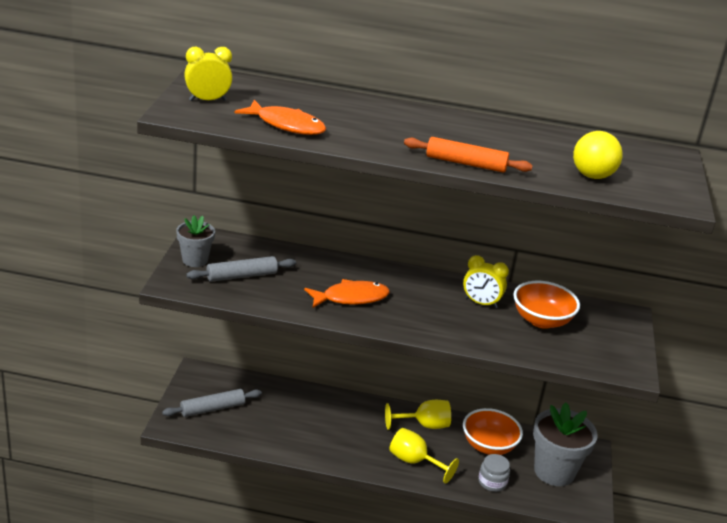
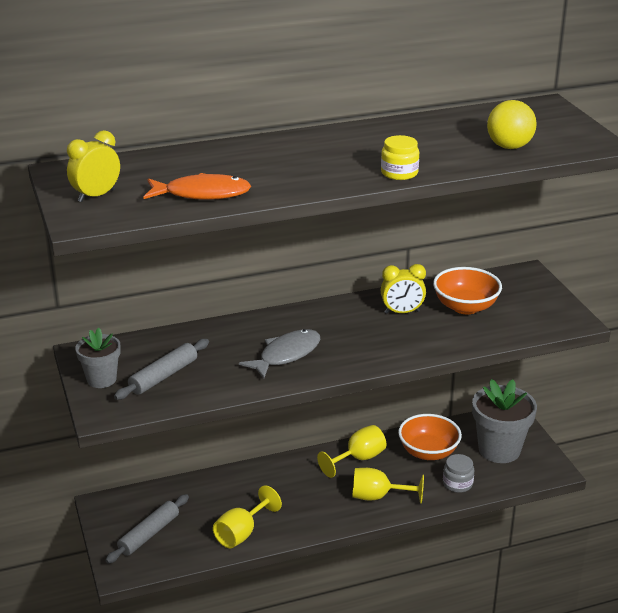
camera: 25 degrees left, 0 degrees up
(281, 439) = (241, 533): none -> yellow goblet
(351, 298) = (286, 355): orange fish -> grey fish
(466, 163) = (399, 173): orange rolling pin -> yellow jar

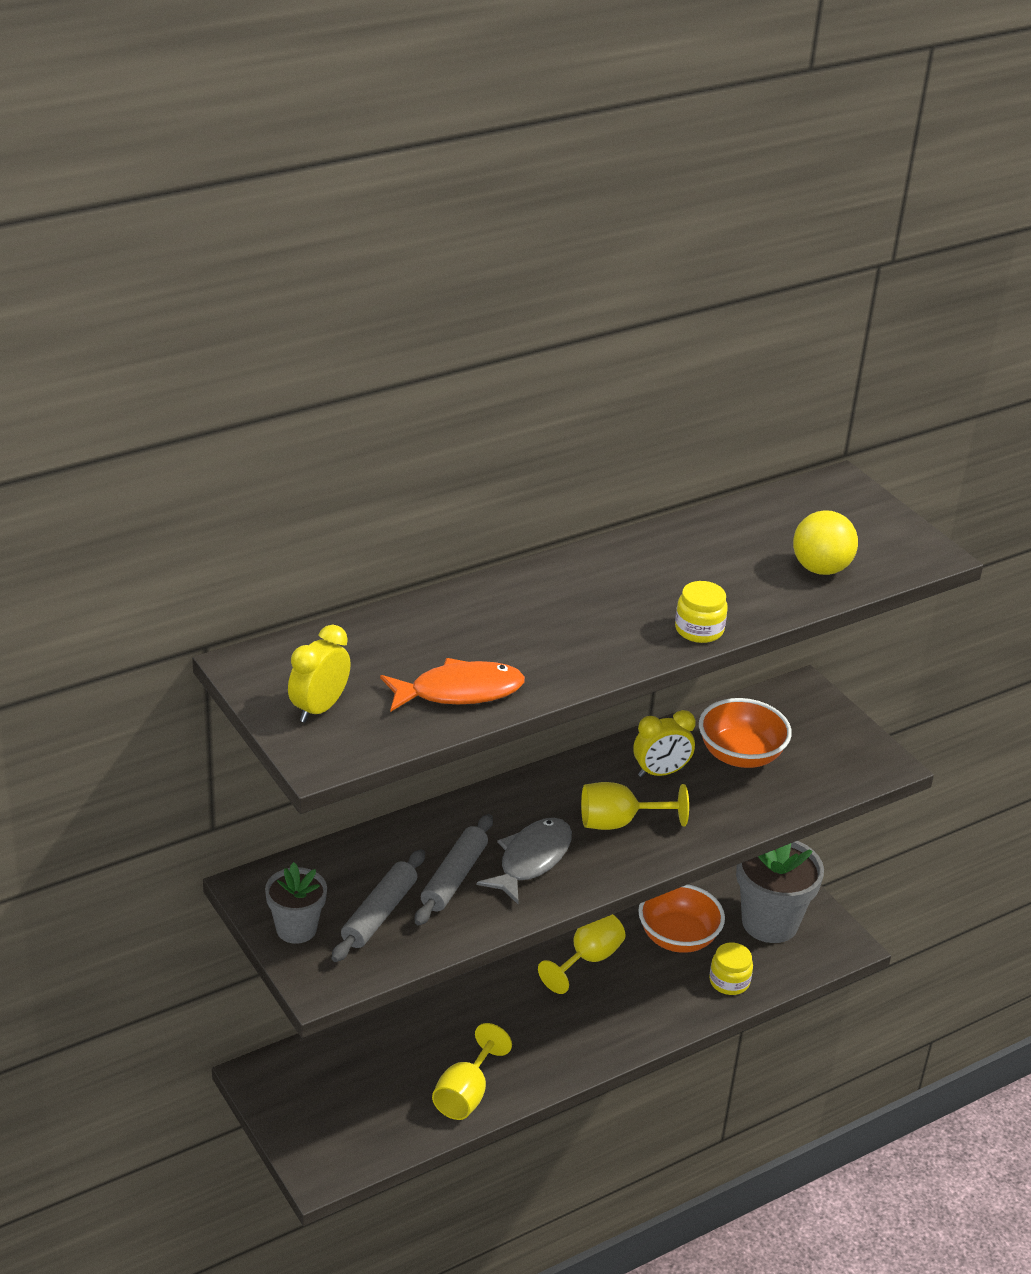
camera: 15 degrees left, 5 degrees up
(149, 534) = (339, 1113): grey rolling pin -> grey rolling pin (454, 877)
(378, 497) = (631, 1015): yellow goblet -> yellow goblet (619, 822)
(457, 483) = (729, 981): grey jar -> yellow jar

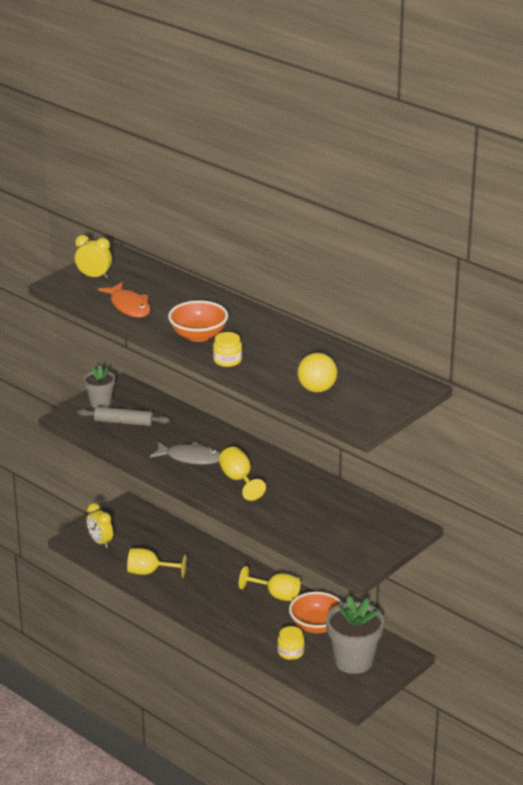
camera: 75 degrees right, 5 degrees down
(454, 877) = (162, 438): grey rolling pin -> none
(660, 772) = (292, 487): yellow clock -> yellow clock (100, 542)
(740, 755) = (328, 512): orange bowl -> orange bowl (198, 335)

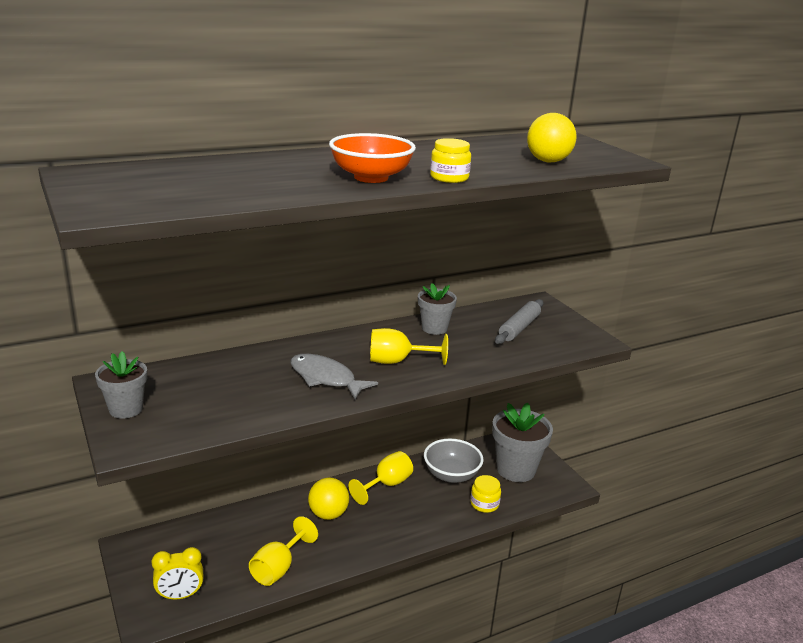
camera: 70 degrees left, 5 degrees down
(94, 276) = (117, 191): yellow clock -> none
(123, 422) = (196, 403): grey rolling pin -> grey rolling pin (519, 328)
(129, 306) = (241, 191): orange fish -> none
(190, 458) = (325, 378): grey fish -> grey fish turned 90 degrees counterclockwise
(220, 577) = (328, 514): none -> yellow ball
(307, 484) = (434, 328): none -> grey flower pot
(316, 626) = (451, 475): orange bowl -> grey bowl

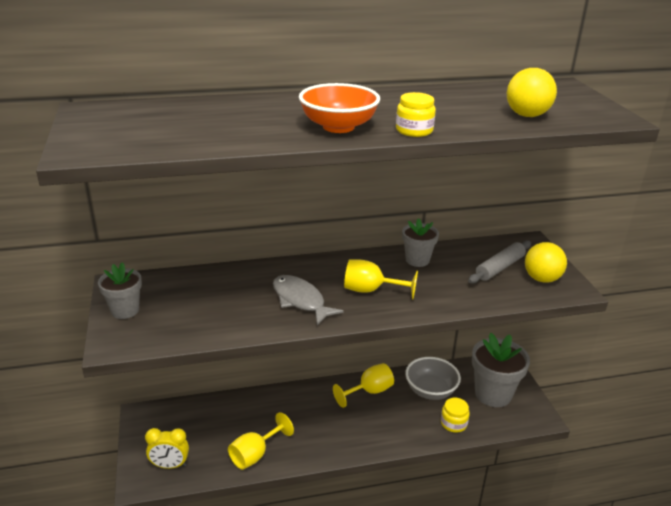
camera: 15 degrees right, 5 degrees up
(328, 514) = (310, 411): yellow ball -> yellow ball (541, 279)

